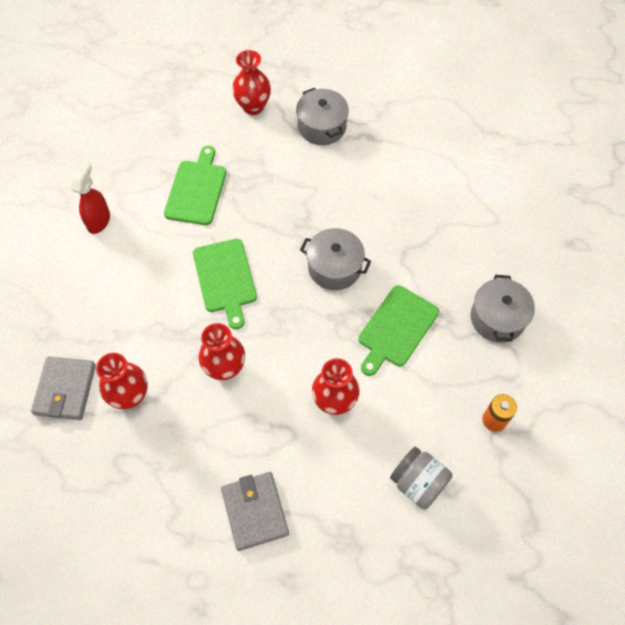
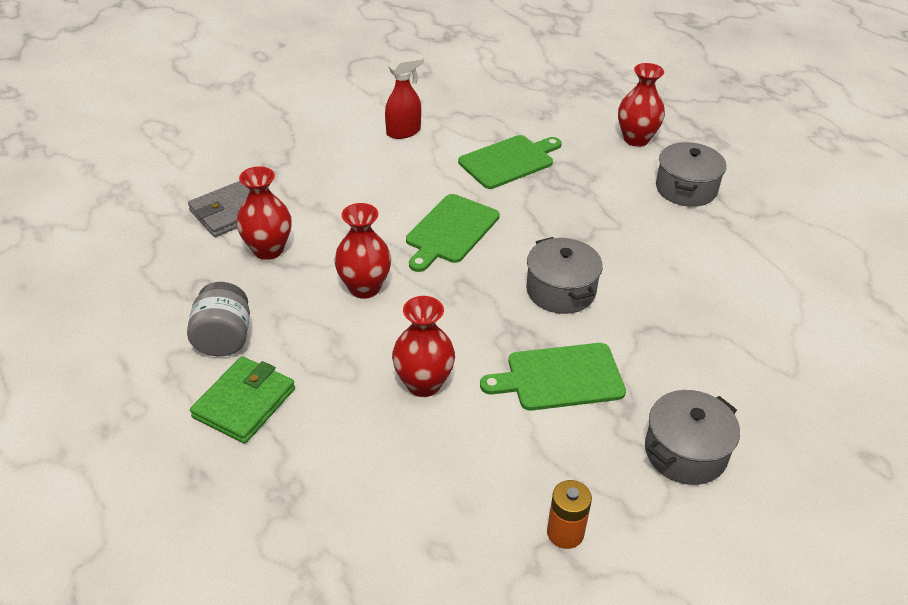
camera: 45 degrees right, 20 degrees down
(255, 511) = (244, 403): grey wallet -> green wallet
(418, 483) = (412, 513): grey jar -> grey jar (224, 338)

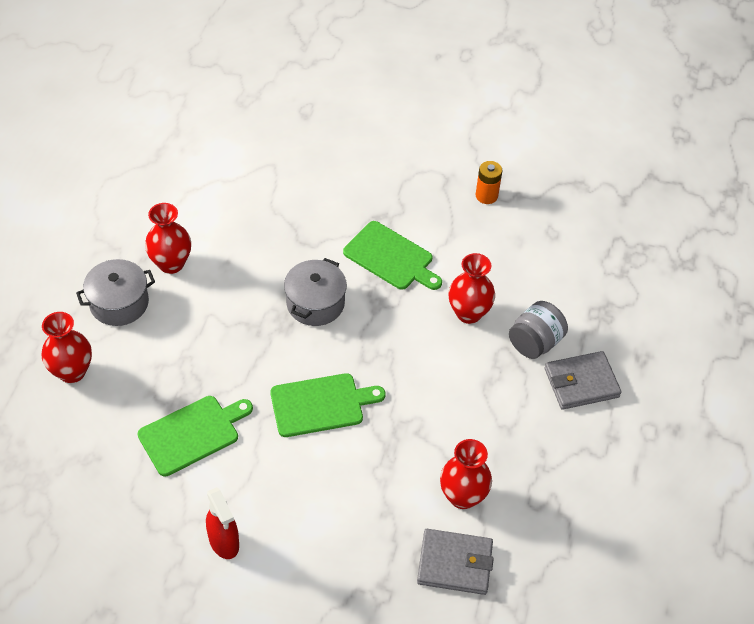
camera: 135 degrees left, 10 degrees up
(224, 338) = (557, 440): grey jar -> grey jar (535, 342)
(244, 403) = (581, 383): green wallet -> grey wallet
(364, 288) = (431, 406): red vase -> red vase (171, 263)
(404, 132) = (224, 542): red spray bottle -> red spray bottle turned 135 degrees counterclockwise
(509, 161) = (192, 434): green cutting board -> green cutting board turned 135 degrees clockwise
(685, 452) = (383, 179): grey pot -> none

